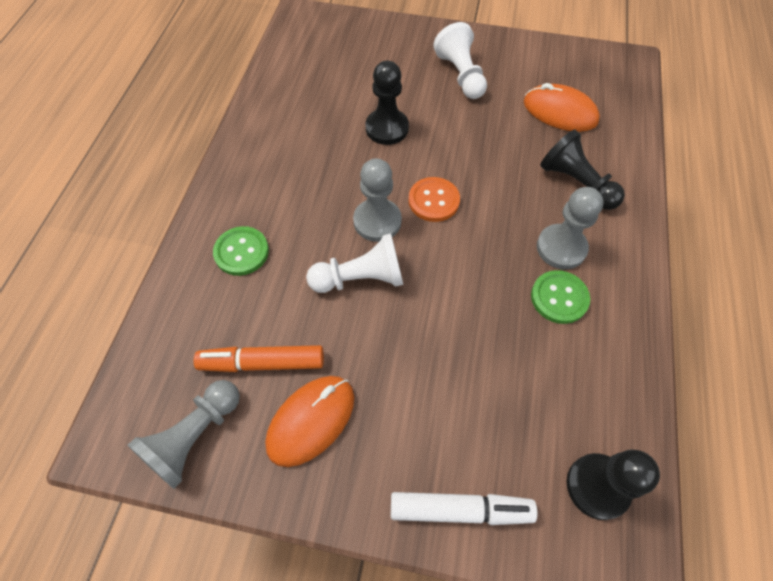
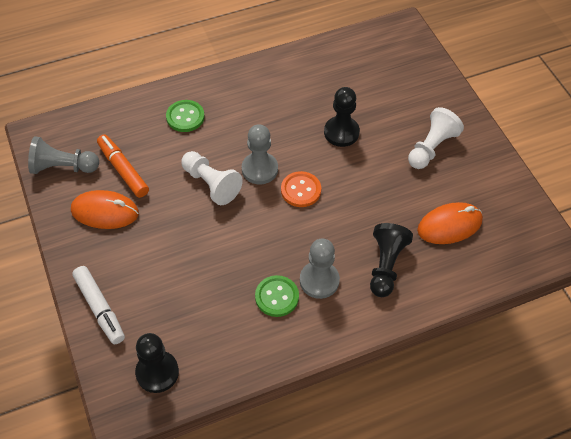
camera: 55 degrees right, 5 degrees down
(559, 112) = (449, 225): orange mouse -> orange mouse turned 75 degrees clockwise

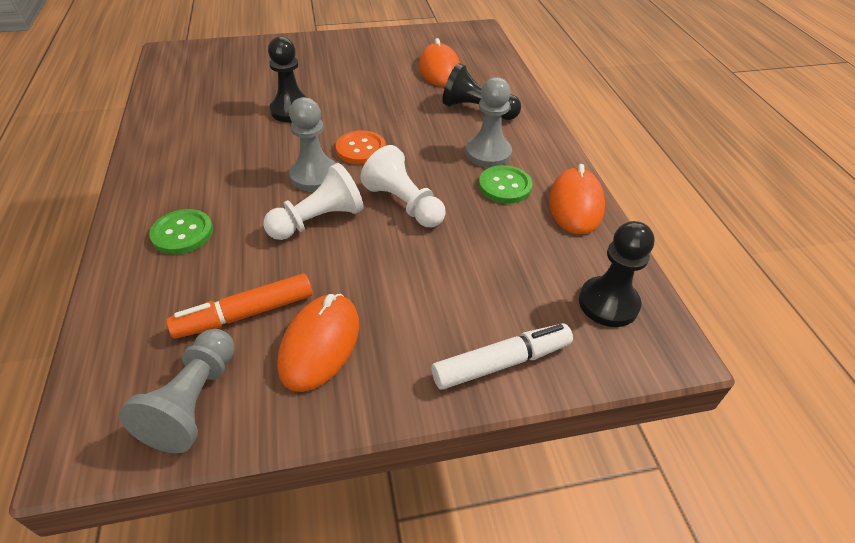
camera: 80 degrees left, 10 degrees down
(264, 350) = (575, 205): none -> orange mouse
(431, 147) = (342, 63): white pawn -> white pawn (404, 204)

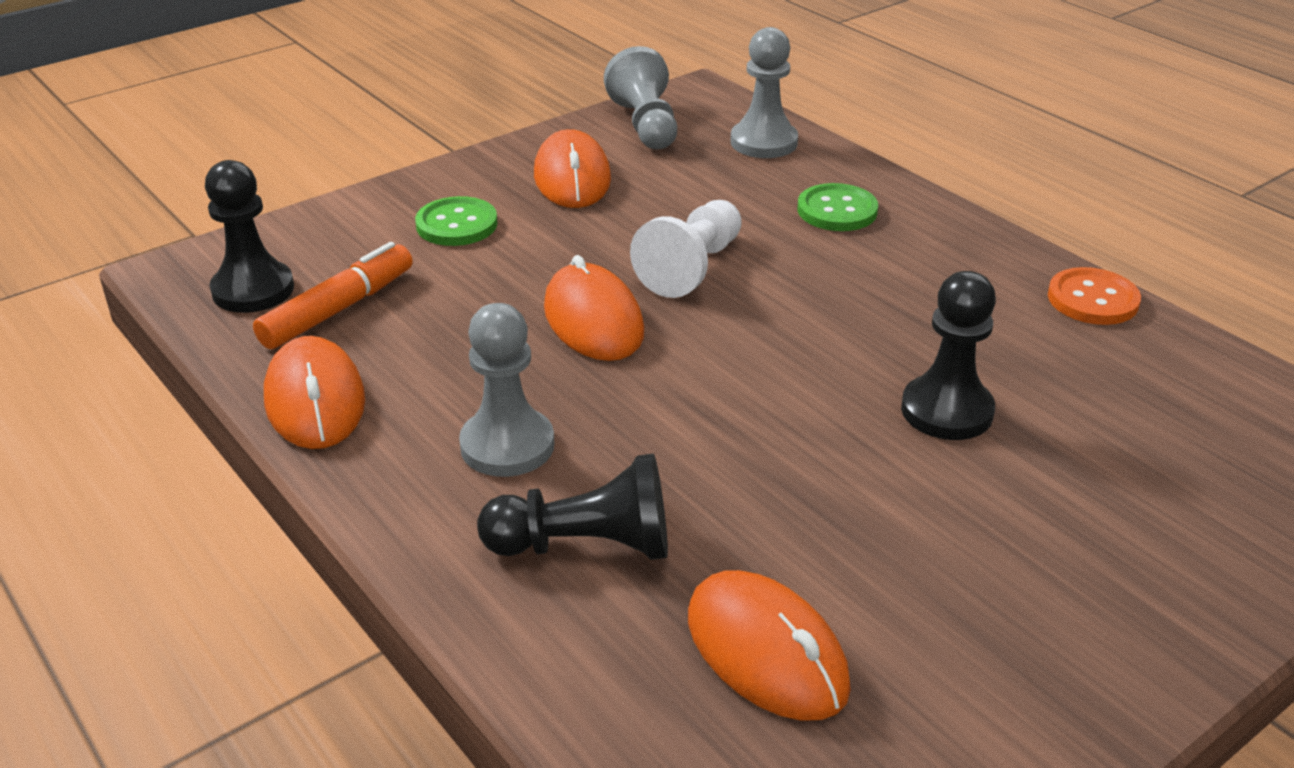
camera: 155 degrees right, 10 degrees down
(245, 314) = (671, 176): orange marker -> orange marker (338, 309)
(314, 176) = (764, 317): grey pawn -> grey pawn (764, 142)
(361, 149) = (740, 379): orange button -> orange button (1092, 299)
(404, 204) = (593, 320): white pawn -> orange mouse
(501, 363) = (373, 212): white marker -> none
(505, 186) = (448, 394): green button -> green button (456, 224)

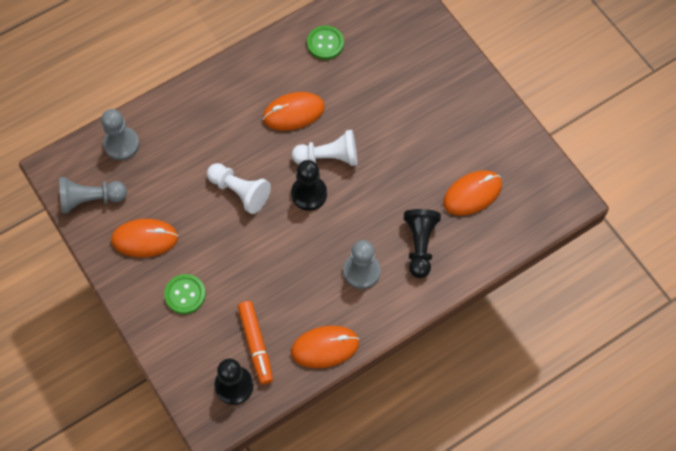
camera: 85 degrees left, 30 degrees up
(338, 309) = (256, 344): orange marker -> orange marker turned 150 degrees counterclockwise
(593, 320) = (277, 236): orange mouse -> orange mouse (293, 113)
(809, 378) = (328, 157): none -> white pawn
(837, 210) = (197, 123): green button -> green button (325, 43)
(947, 411) = (354, 113): black pawn -> black pawn (309, 194)
(1092, 299) = (285, 42): orange button -> none

